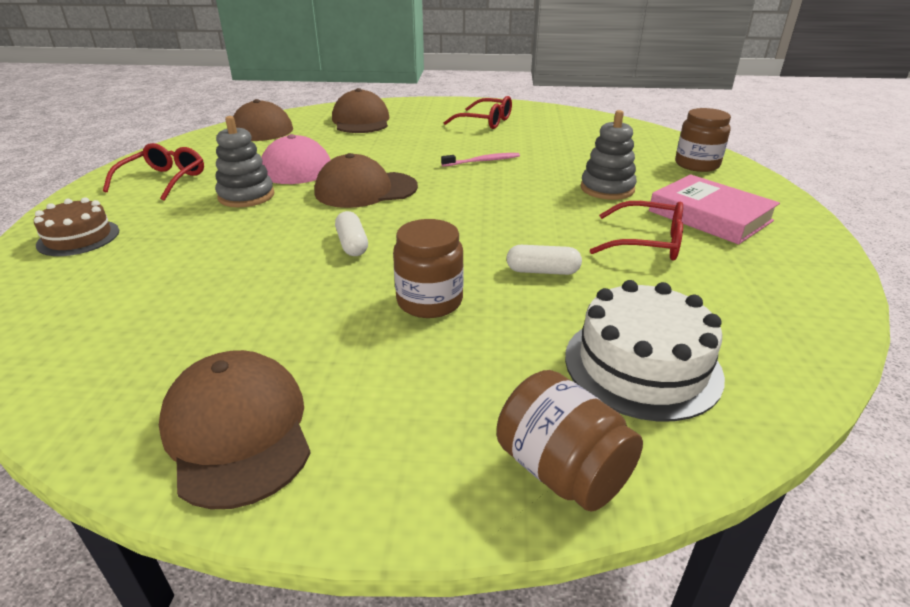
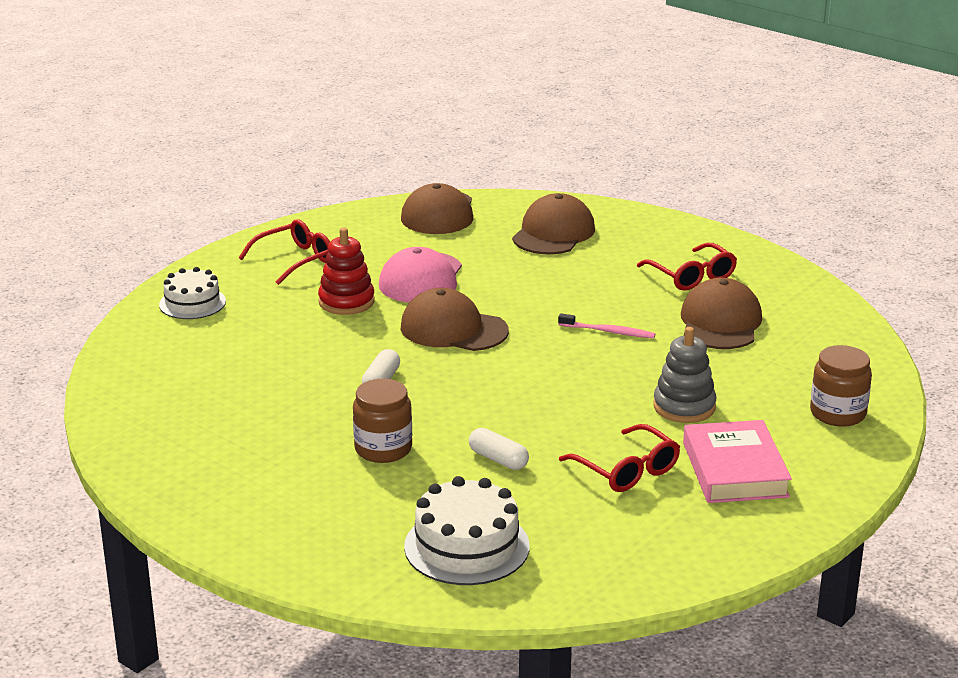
camera: 35 degrees right, 5 degrees down
(78, 238) = (192, 303): brown cake -> white cake
(238, 431) = (189, 480): brown cap -> brown cap (720, 322)
(246, 196) = (346, 302): grey stacking toy -> red stacking toy
(562, 470) = (335, 571): brown jar -> none

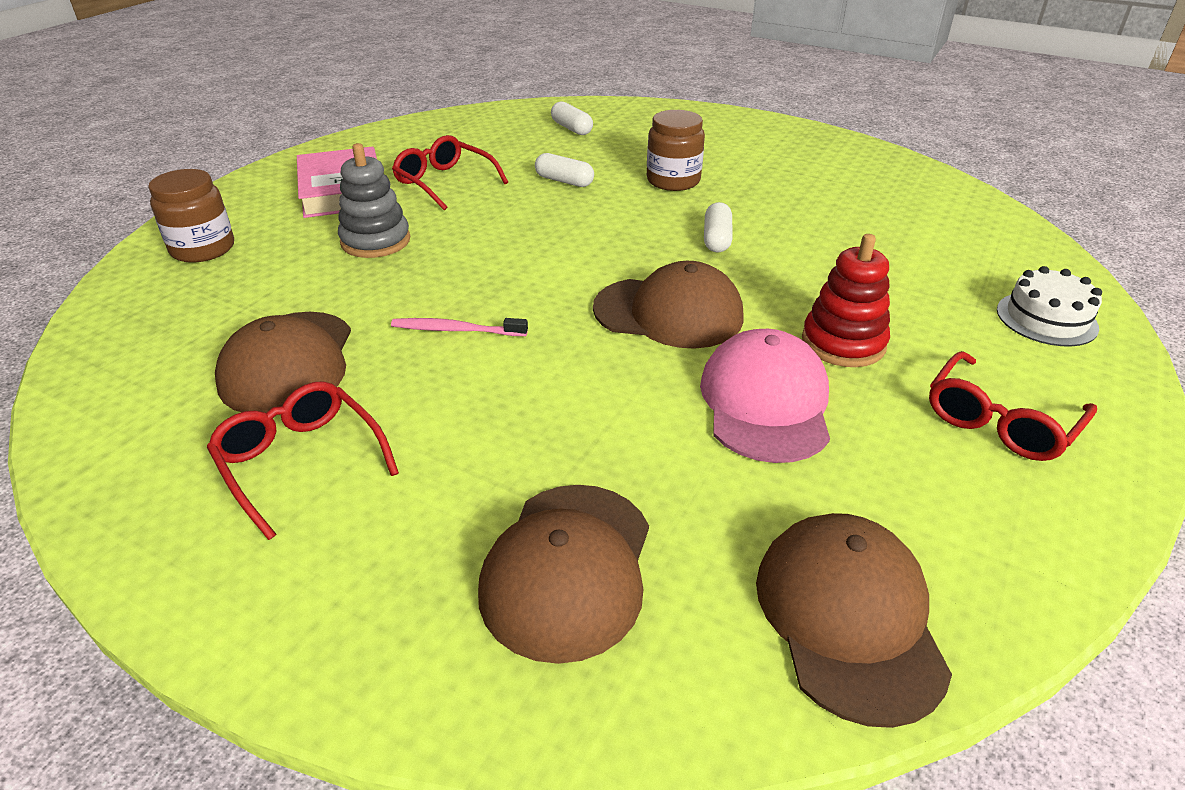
camera: 170 degrees right, 10 degrees up
(466, 546) = (571, 128): white cake -> white capsule

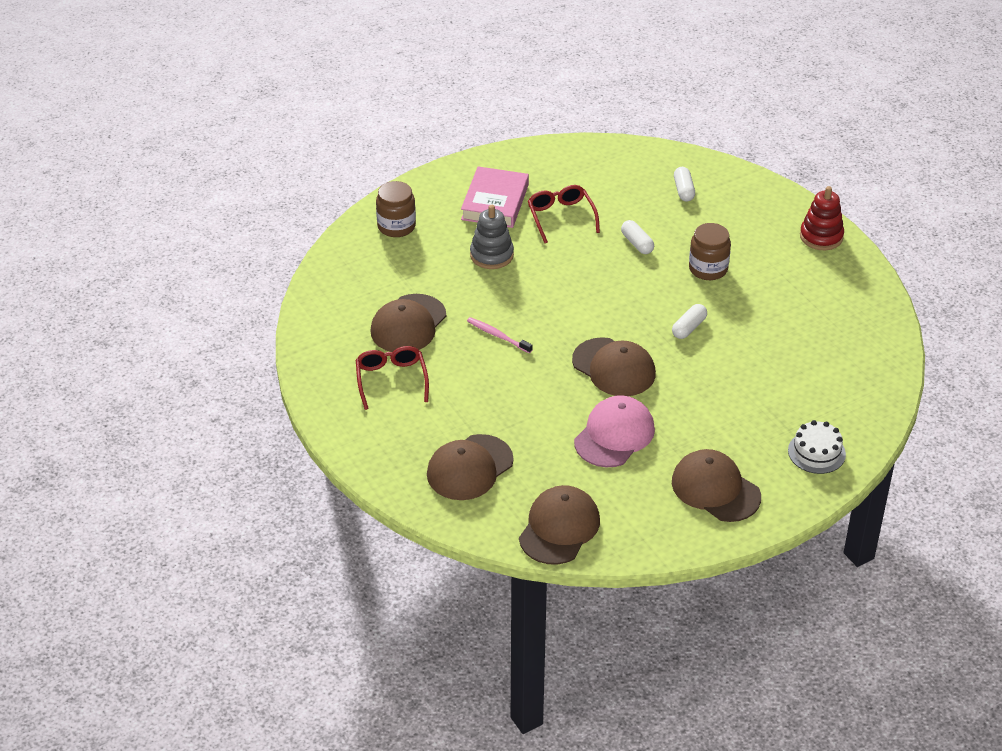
camera: 30 degrees right, 5 degrees up
(843, 343) = (687, 421): red stacking toy -> red stacking toy (821, 236)
(999, 421) = (715, 489): red glasses -> brown cap

